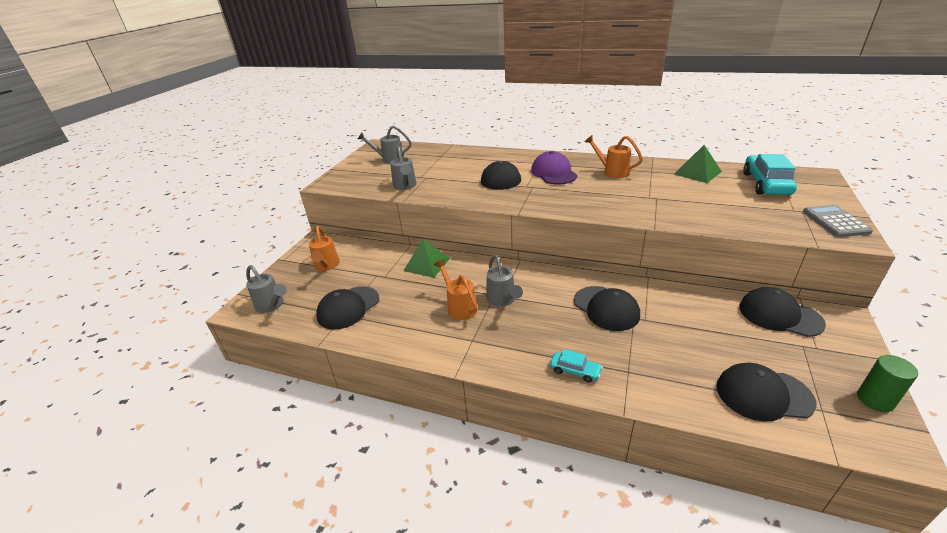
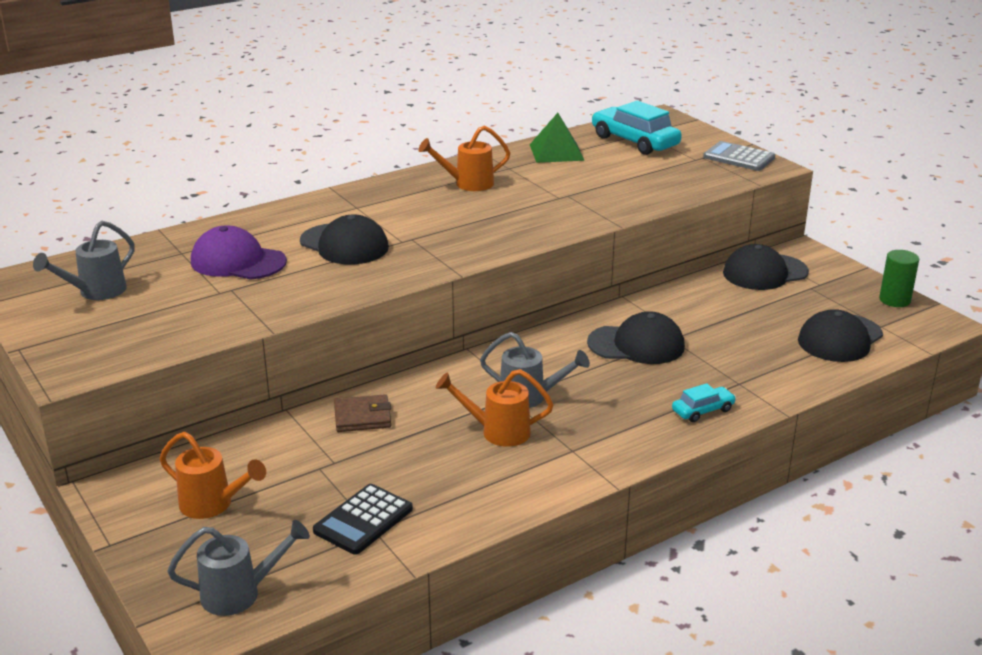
camera: 55 degrees left, 5 degrees down
(348, 308) = (363, 520): black cap -> black calculator
(405, 186) = (226, 314): grey watering can -> none
(426, 264) = (362, 417): green pyramid -> brown wallet
(553, 173) = (402, 212): purple cap -> purple cap (238, 261)

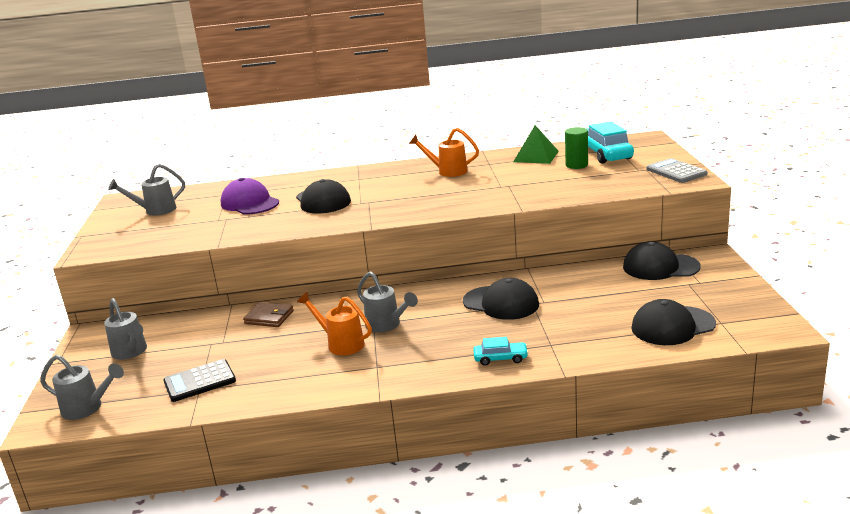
camera: 30 degrees right, 5 degrees down
(212, 505) = (131, 352): orange watering can -> grey watering can
(894, 300) = (756, 304): green cylinder -> green cylinder (576, 165)

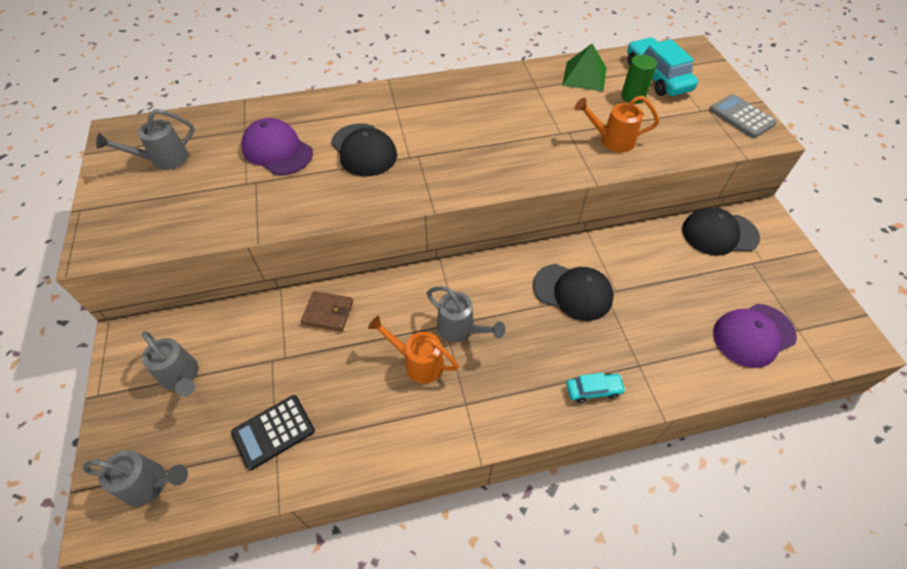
camera: 10 degrees left, 30 degrees up
(448, 171) = (494, 99): orange watering can -> orange watering can (611, 140)
(672, 326) = (753, 335): black cap -> purple cap

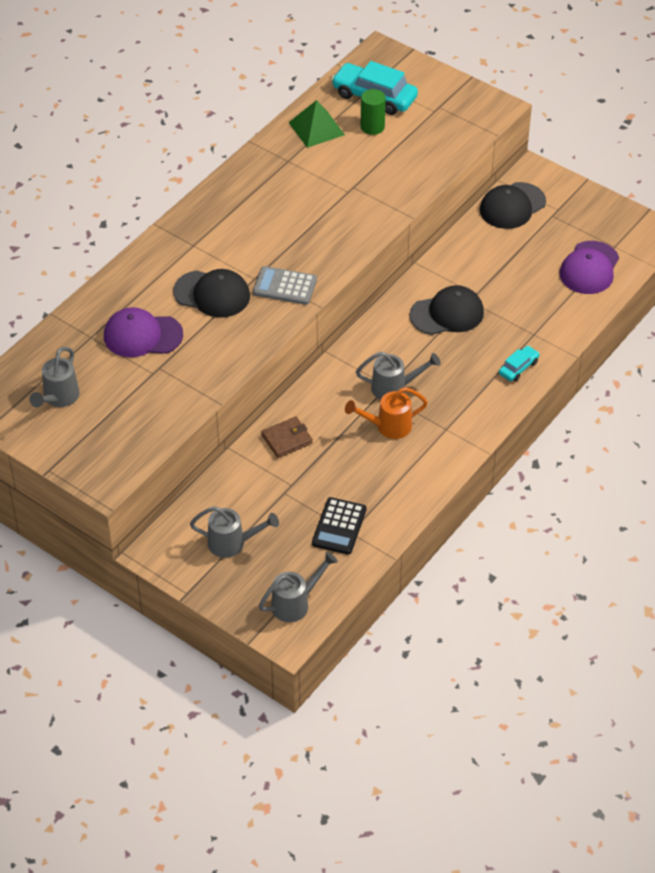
camera: 40 degrees left, 5 degrees down
(611, 140) = (391, 176): orange watering can -> none
(741, 117) = (468, 100): grey calculator -> grey calculator (285, 286)

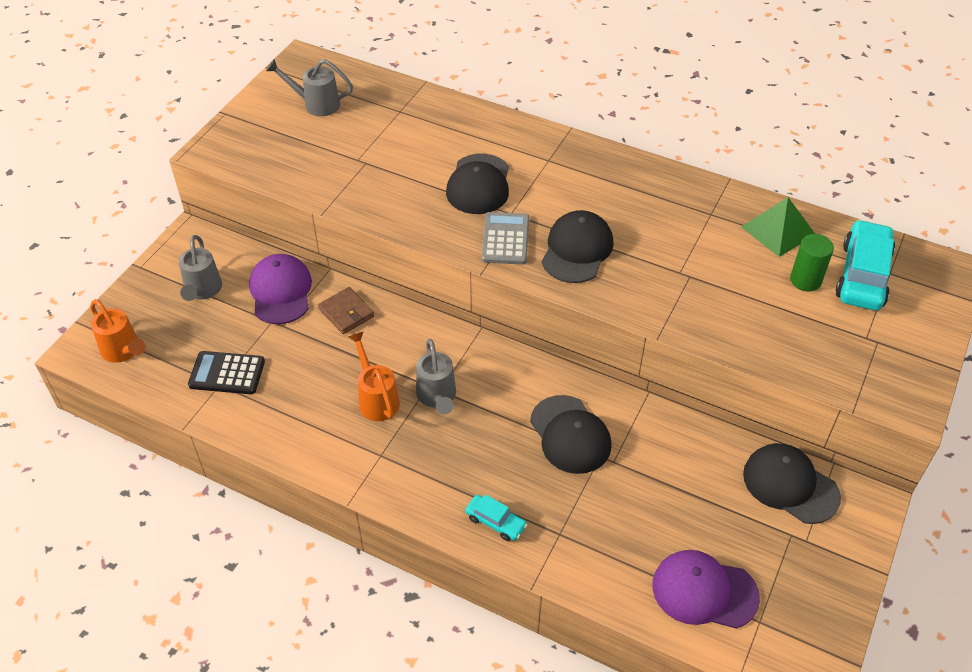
camera: 80 degrees right, 0 degrees up
(142, 335) = (408, 144): purple cap -> purple cap (281, 291)
(295, 603) = (123, 351): grey watering can -> orange watering can
(309, 245) = (577, 250): none -> black cap

